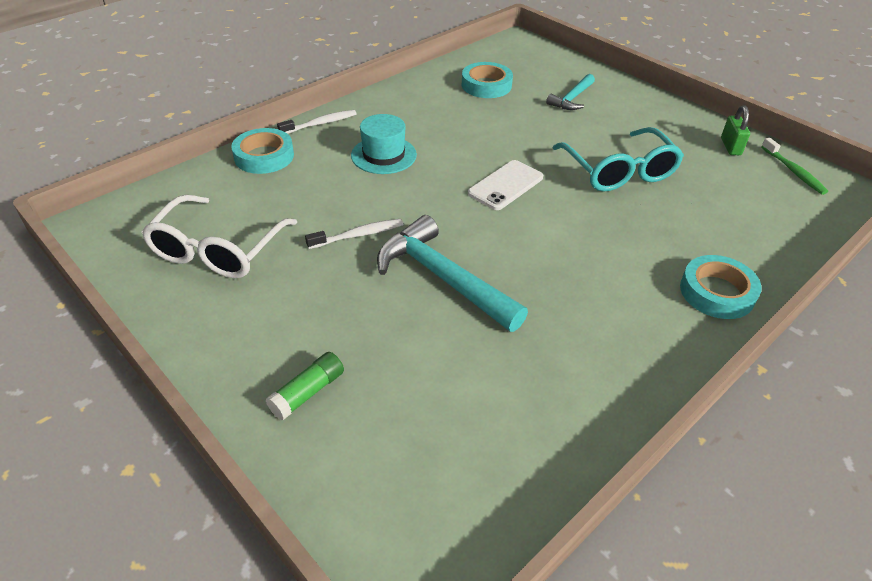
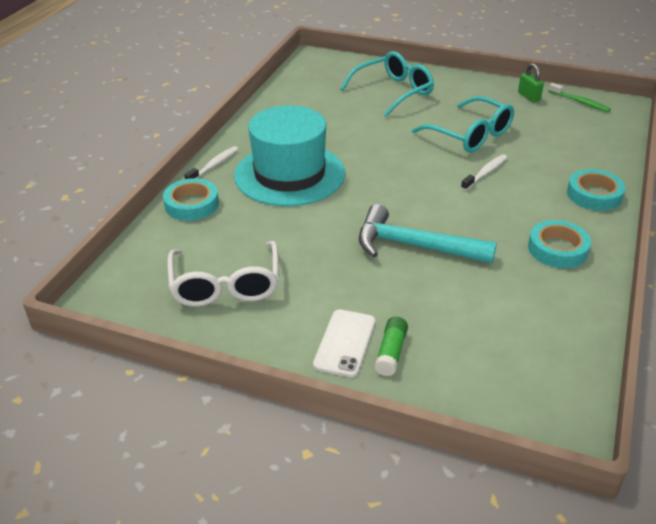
camera: 25 degrees left, 5 degrees down
(358, 235) = (326, 238): white toothbrush -> white toothbrush (485, 173)
(383, 155) = (289, 174): turquoise hat -> turquoise hat, size x1.92
(486, 85) = (320, 98): turquoise tape -> turquoise tape (557, 249)
(505, 185) = (401, 168): white phone -> white phone (345, 343)
(572, 99) = (393, 92): turquoise hammer -> turquoise glasses

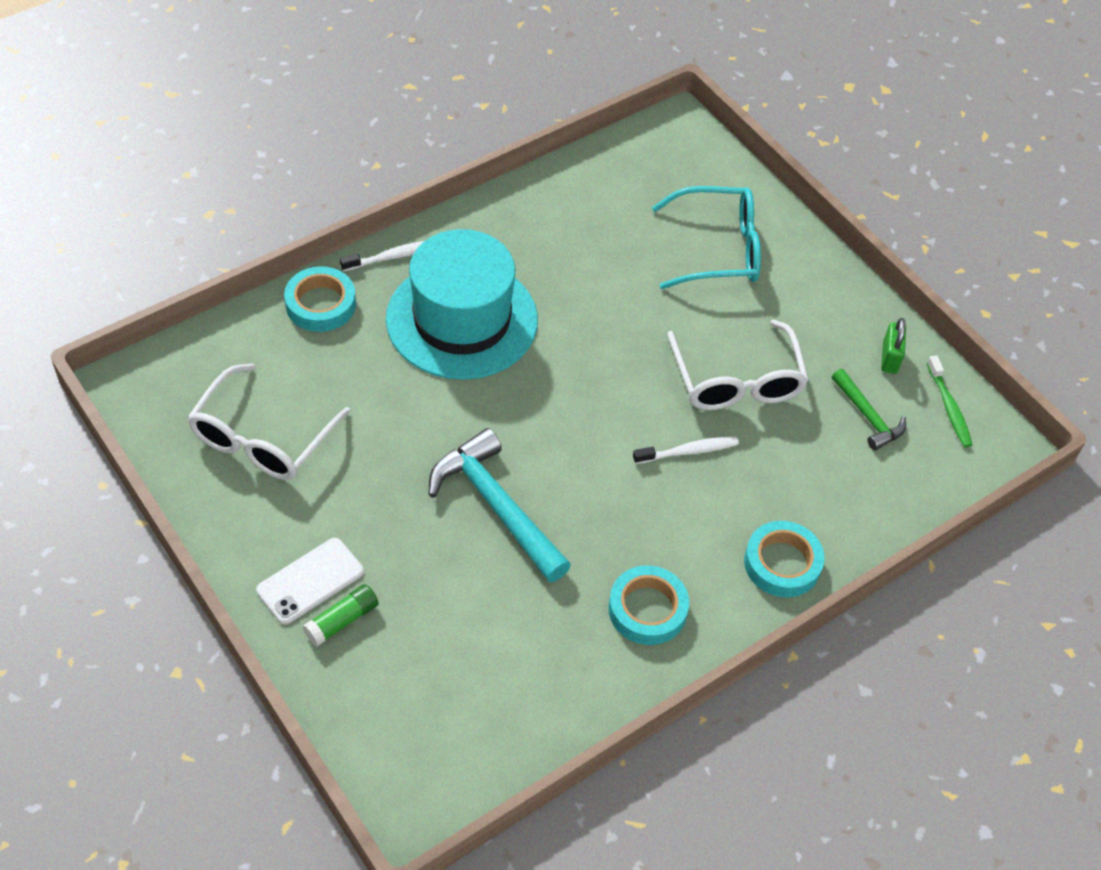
camera: 30 degrees right, 15 degrees up
(470, 135) = (737, 381): turquoise glasses -> white glasses
(550, 121) = (868, 416): none -> green hammer

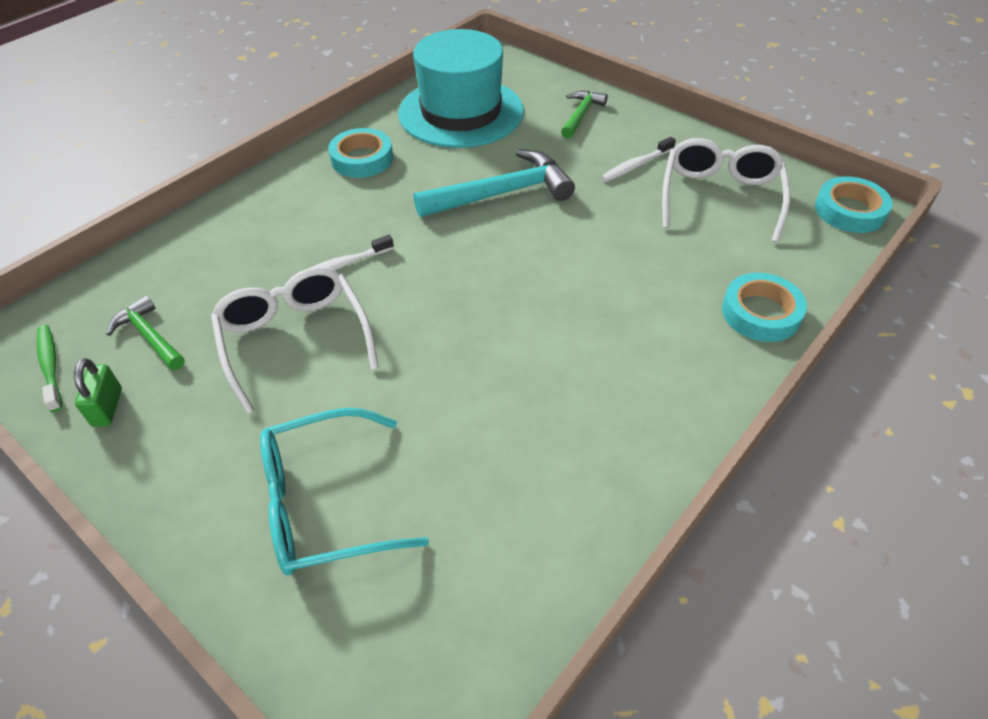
camera: 170 degrees right, 5 degrees down
(310, 581) = (617, 128): white phone -> none
(342, 620) = (581, 115): green glue stick -> green hammer
(393, 257) = (725, 384): white toothbrush -> white toothbrush (635, 165)
(462, 319) = (609, 333): turquoise hat -> turquoise hat (461, 112)
(496, 506) = (502, 193): turquoise hammer -> turquoise hammer turned 60 degrees counterclockwise
(782, 563) = (252, 204): turquoise tape -> turquoise tape (849, 210)

